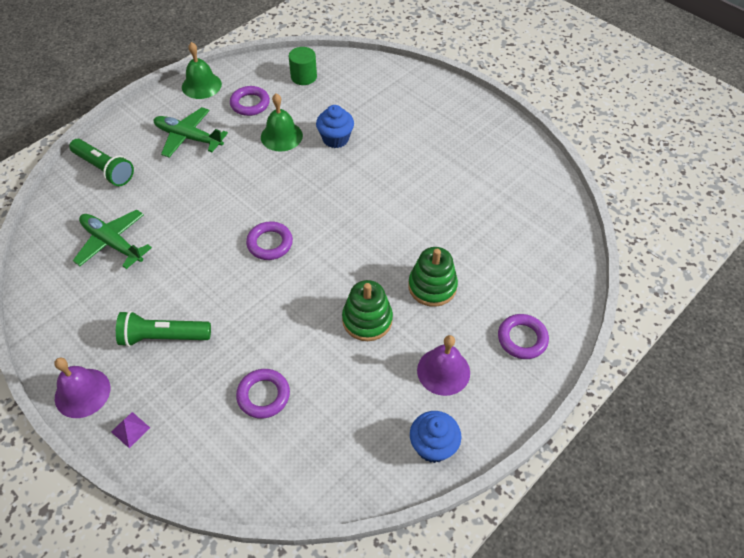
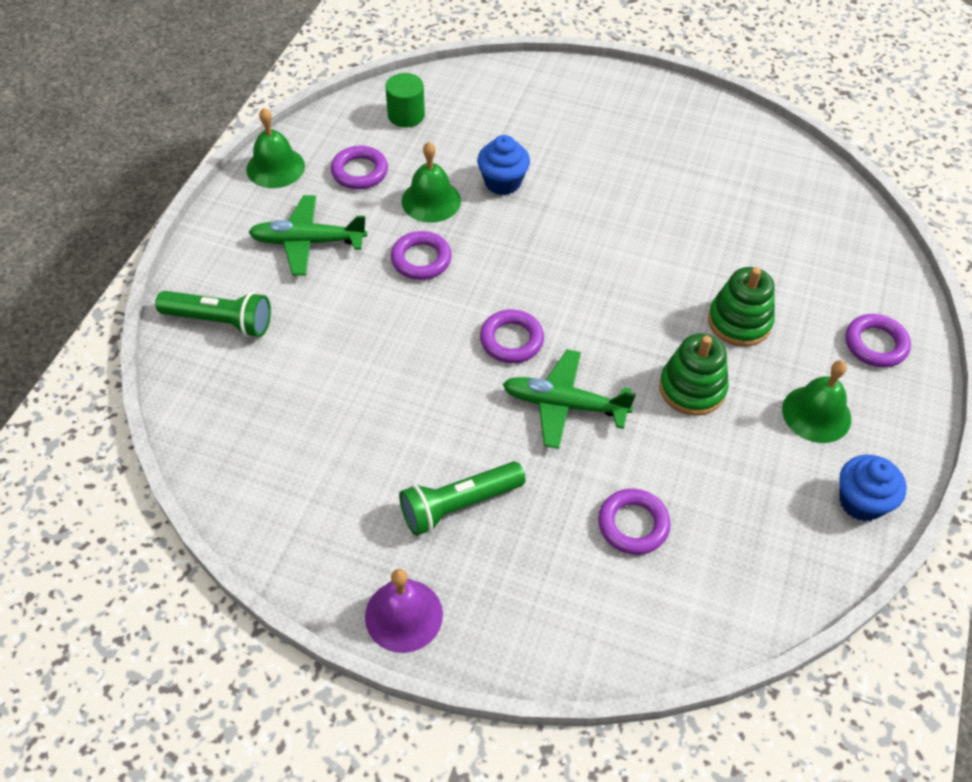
camera: 25 degrees left, 0 degrees up
(112, 243) = (304, 413): green plane -> green plane (564, 405)
(130, 429) = (499, 633): purple pyramid -> none
(249, 171) = (421, 259): none -> purple ring
(443, 371) = (816, 414): purple bell -> green bell

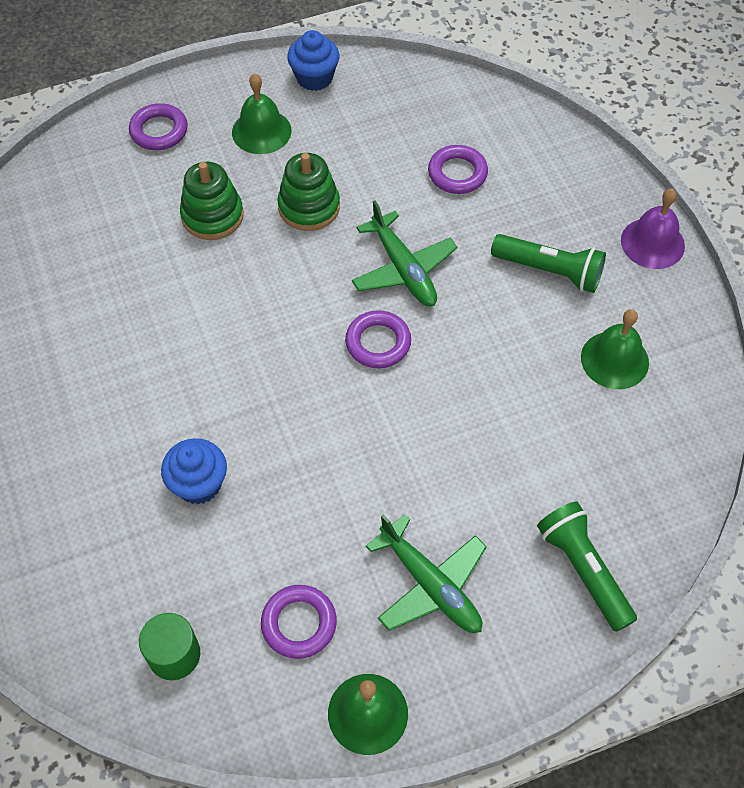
camera: 130 degrees left, 5 degrees up
(421, 259) = (358, 473): purple ring -> none
(431, 200) = (279, 525): green bell -> green bell (614, 360)

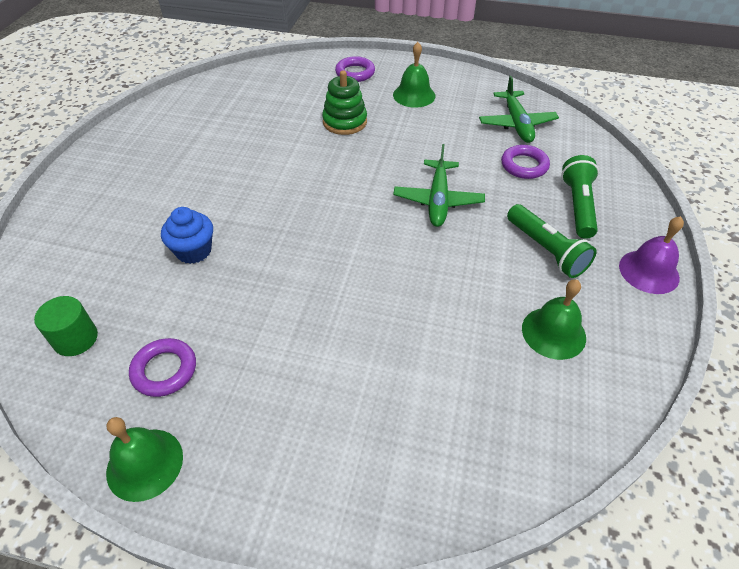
camera: 35 degrees right, 10 degrees down
(309, 207) = (407, 142): green stacking toy -> none
(314, 78) = (471, 83): blue cupcake -> none
(378, 343) = (382, 232): purple ring -> none
(430, 584) = (274, 403): green plane -> green plane (516, 123)
(583, 570) = (400, 471): green flashlight -> green flashlight (578, 206)

